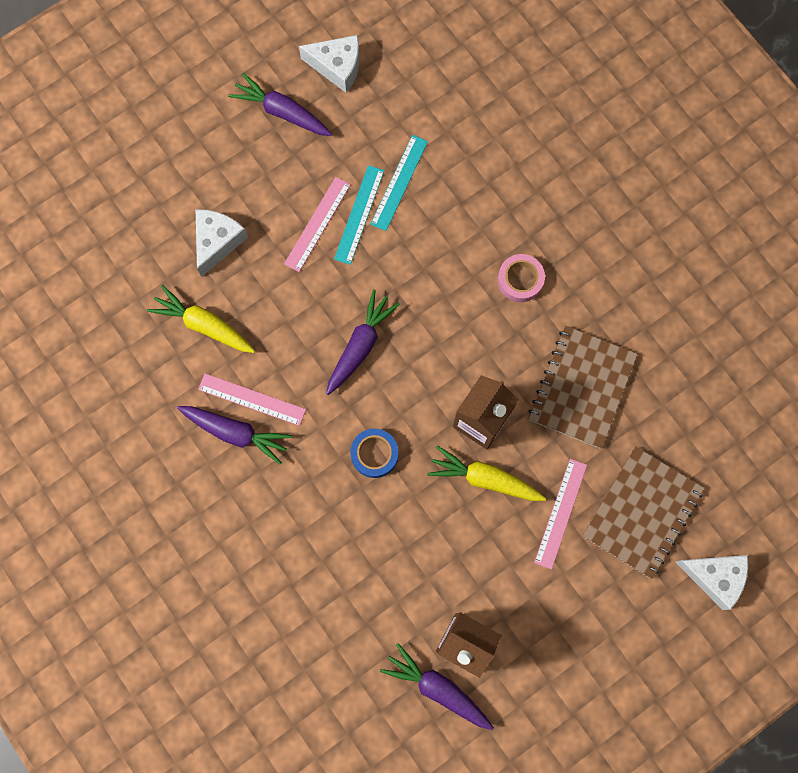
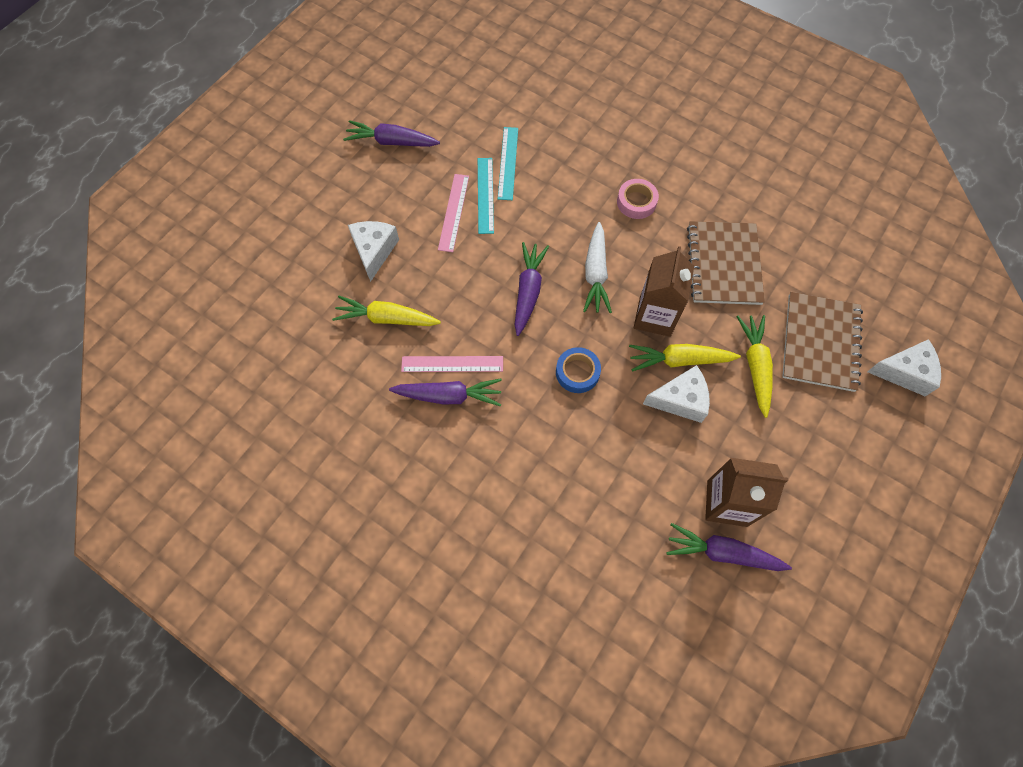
camera: 20 degrees left, 10 degrees down
(337, 67) = (424, 99): white cheese -> white cheese (680, 400)
(439, 351) = (595, 274): none -> white carrot
(560, 513) = (755, 366): pink ruler -> yellow carrot

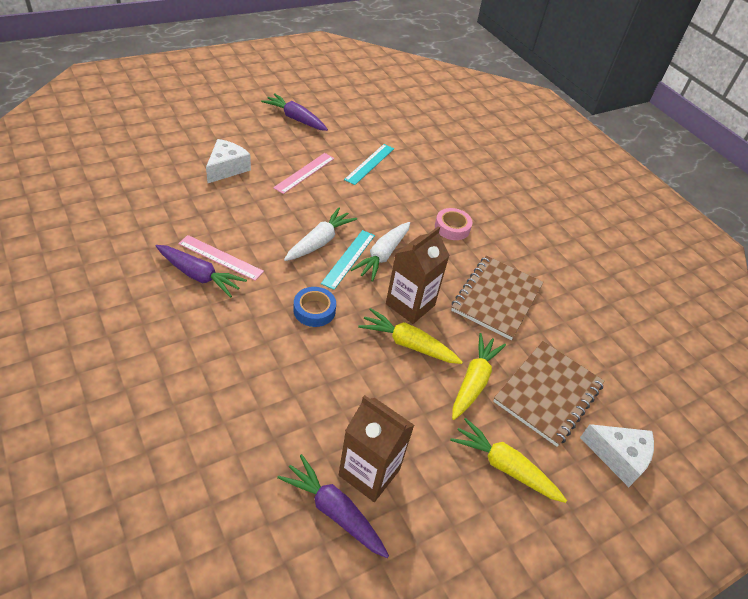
camera: 20 degrees right, 20 degrees down
(386, 318) = (198, 208): yellow carrot -> yellow carrot (504, 466)
(485, 195) = (337, 173): turquoise ruler -> turquoise ruler (349, 259)
(528, 291) = (320, 241): purple carrot -> white carrot
(680, 400) = (387, 372): white cheese -> none

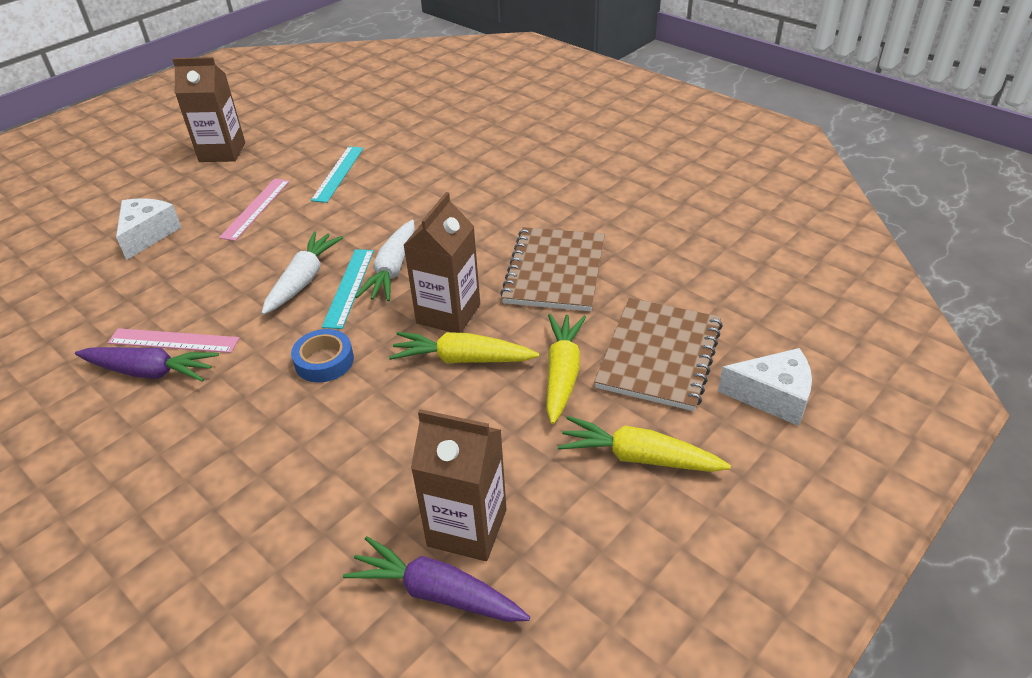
camera: 10 degrees left, 5 degrees down
(295, 118) = (222, 152): purple carrot -> brown carton
(452, 227) = (469, 212): pink tape -> none

